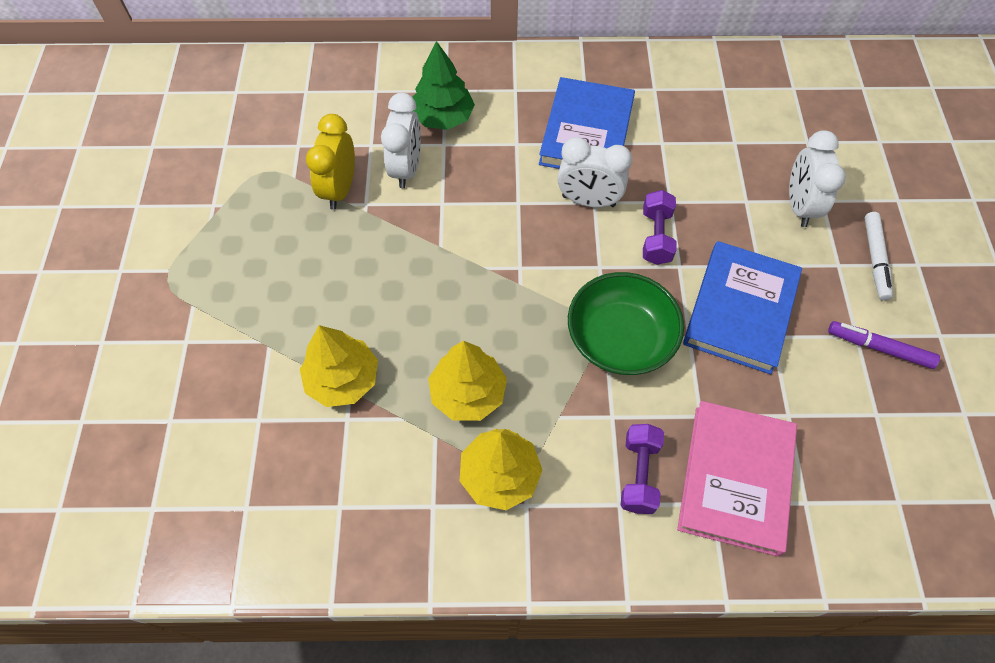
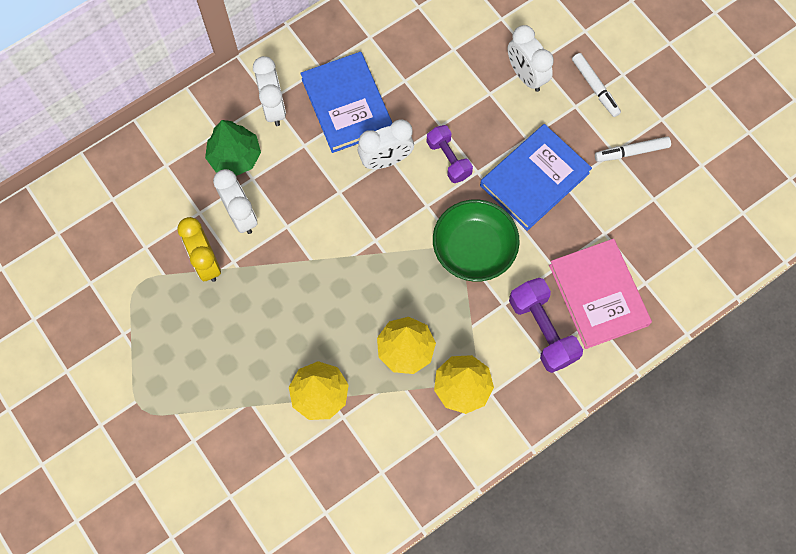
camera: 35 degrees left, 10 degrees up
(513, 98) = (274, 107): none -> white clock
(639, 474) = (542, 330): purple dumbbell -> purple dumbbell, size x1.50
(740, 310) = (534, 179): blue book -> blue book turned 60 degrees clockwise
(879, 348) = (631, 152): purple marker -> white marker

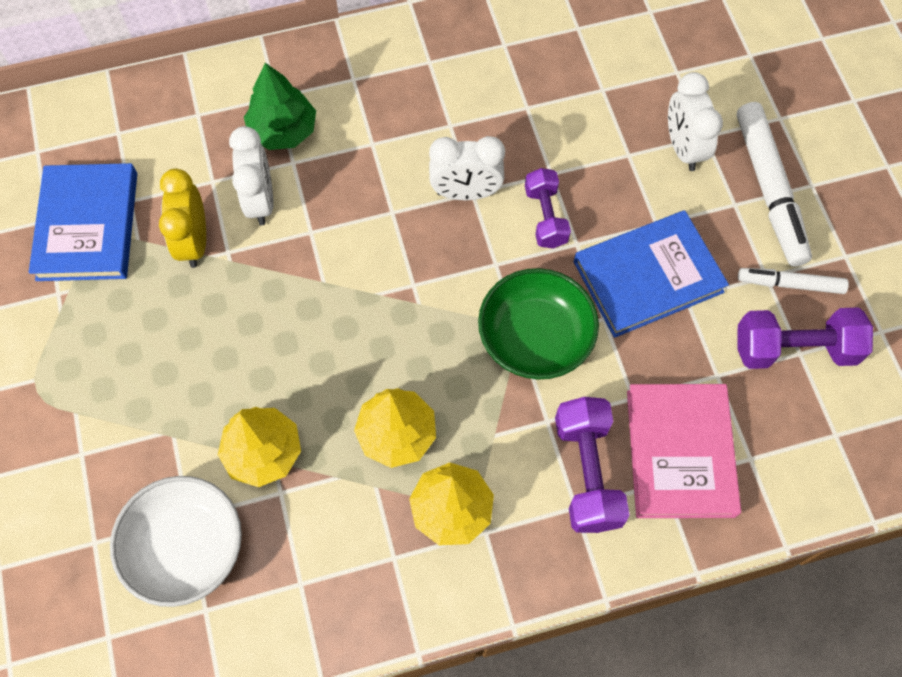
camera: 20 degrees right, 5 degrees down
(274, 107) = (354, 89): white clock -> none
(294, 477) = (186, 548): none -> white bowl
(347, 105) = (444, 113): blue book -> blue book (87, 226)
(595, 87) = (769, 190): white marker -> white marker, size x1.75
(649, 197) = (794, 349): none -> purple dumbbell

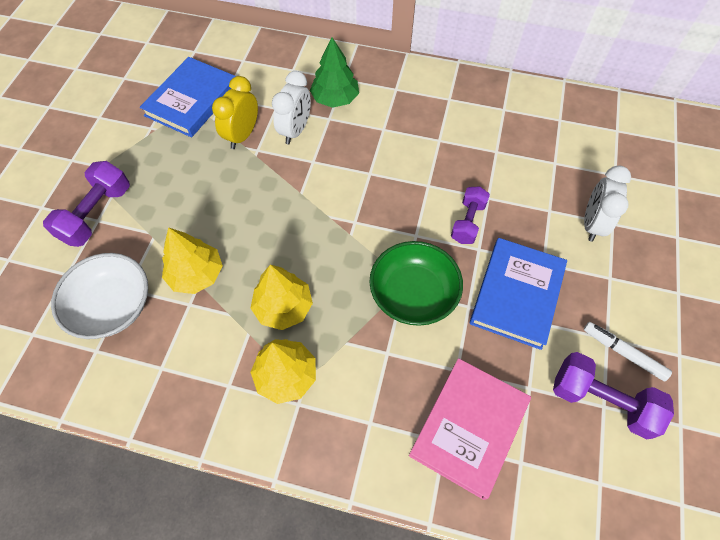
camera: 30 degrees right, 5 degrees down
(466, 193) = (424, 183): white clock -> none
(587, 472) = (393, 403): purple dumbbell -> purple dumbbell (97, 214)
(648, 277) = (517, 294): blue book -> blue book turned 75 degrees counterclockwise
(769, 190) = (642, 280): white marker -> none

